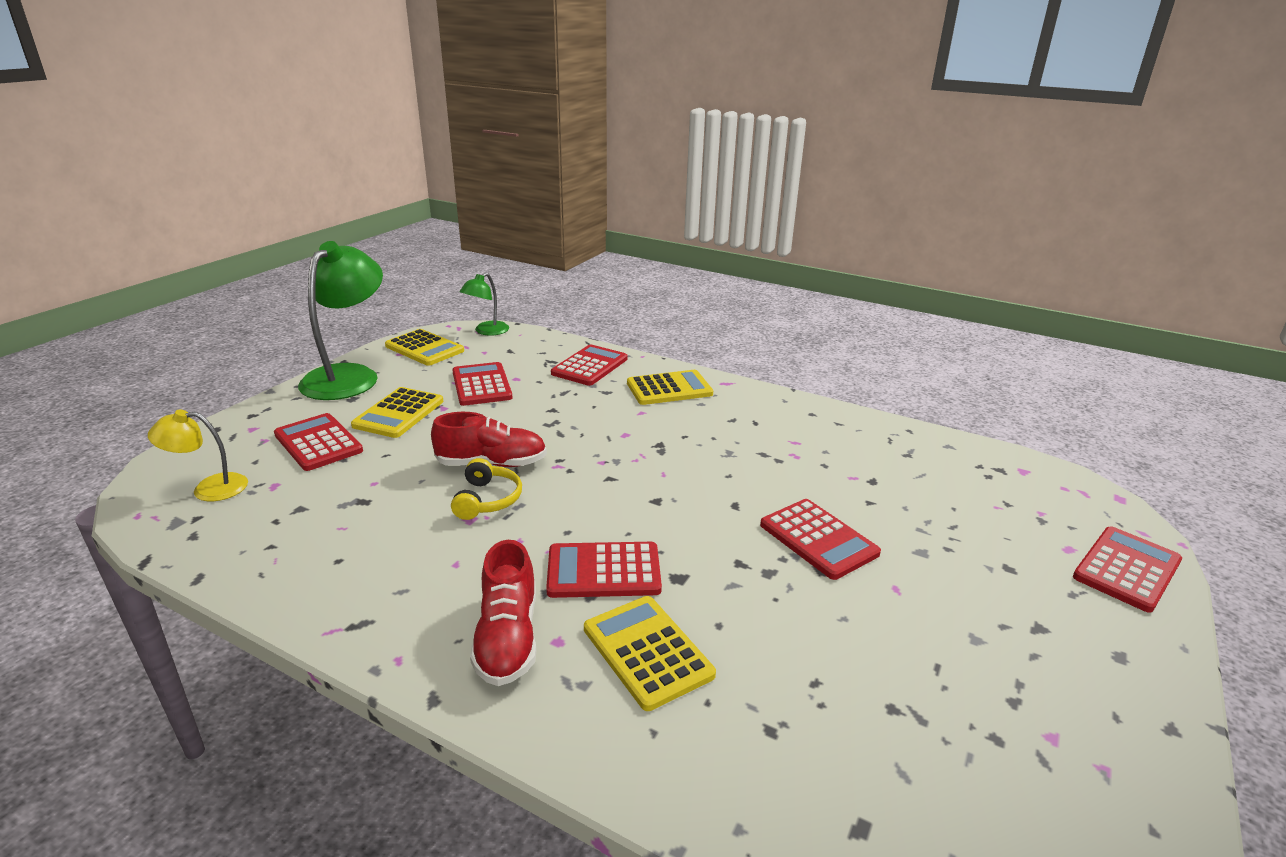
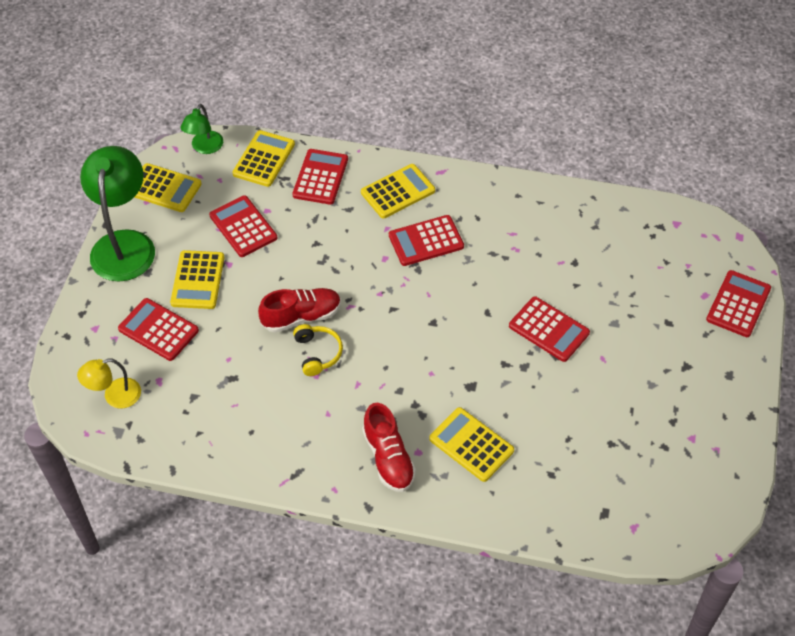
camera: 15 degrees left, 25 degrees up
(539, 346) = (264, 159): none -> yellow calculator
(603, 571) = (423, 393): red calculator -> red calculator (426, 241)

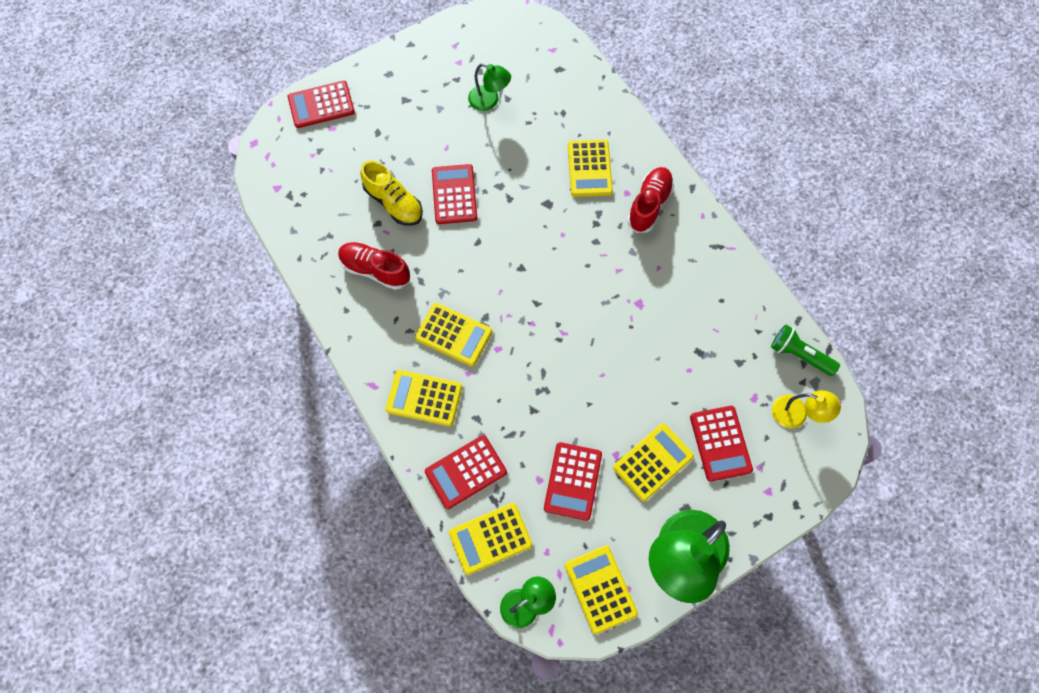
camera: 135 degrees left, 15 degrees up
(149, 442) = (799, 355): none -> green flashlight
(301, 317) = (605, 356): red shoe -> red shoe (375, 270)
(318, 353) = (622, 317): yellow headphones -> none
(426, 241) = (453, 335): red calculator -> yellow calculator
(583, 285) = (394, 203): none -> yellow shoe
(622, 427) = (489, 101): none -> green lamp

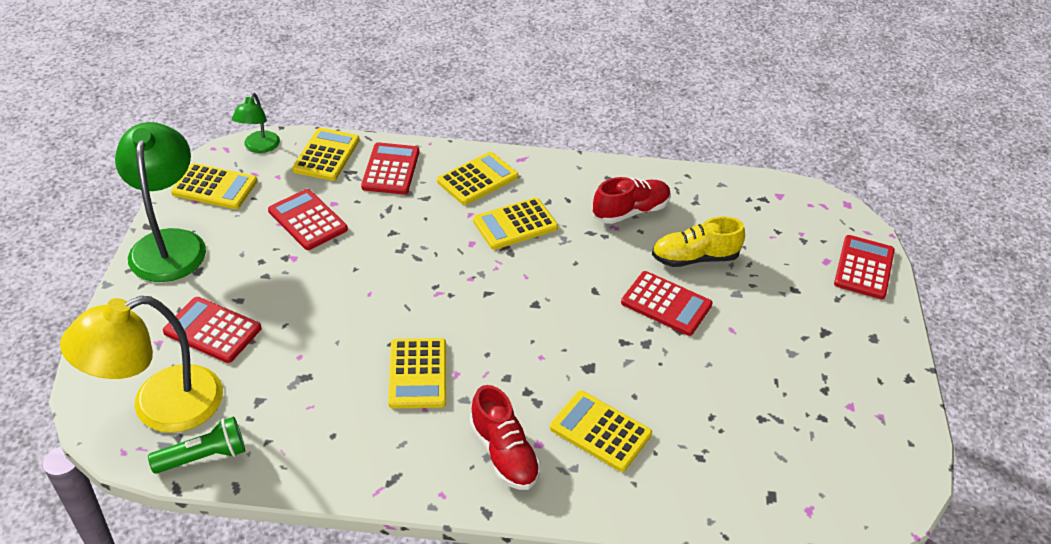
camera: 125 degrees right, 25 degrees down
(489, 101) = (770, 400): green lamp -> none
(653, 462) = (257, 276): yellow calculator -> yellow calculator (417, 374)
(796, 414) = (160, 406): yellow lamp -> yellow lamp, size x1.93

